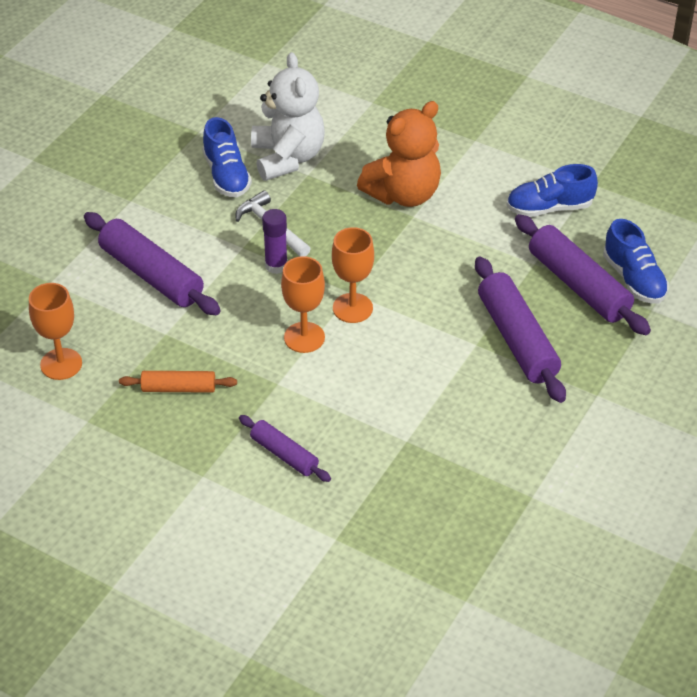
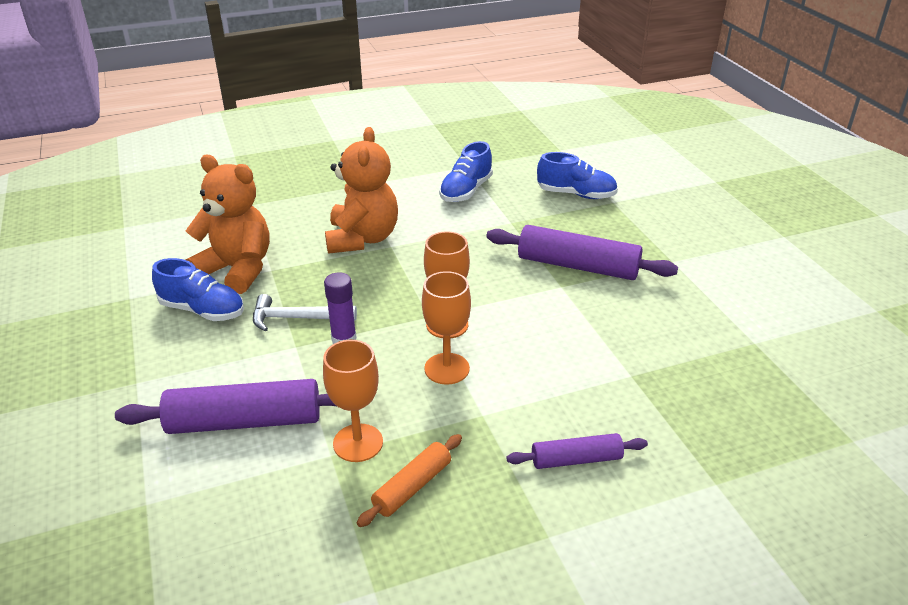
camera: 50 degrees left, 10 degrees down
(61, 364) = (267, 565): orange goblet -> orange goblet (358, 443)
(287, 158) = (237, 270): white teddy bear -> orange teddy bear
(578, 285) = (555, 216): purple rolling pin -> none

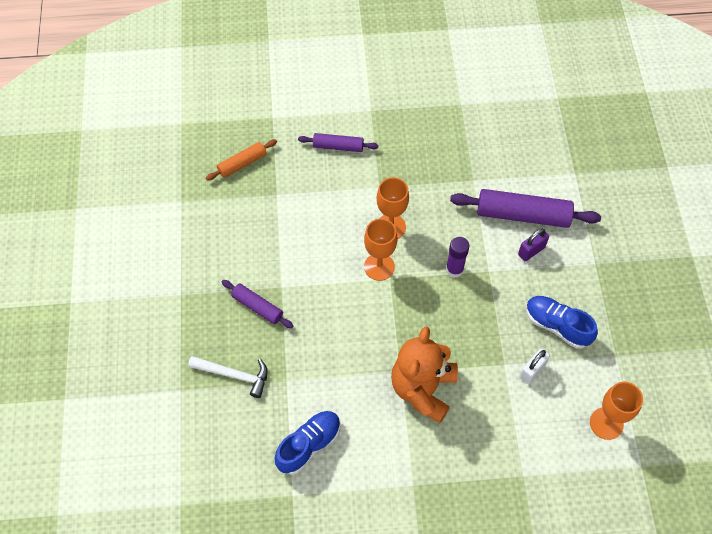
camera: 165 degrees left, 25 degrees up
(233, 379) = (531, 251): none -> purple padlock
(237, 270) = (532, 371): orange teddy bear -> white padlock
(297, 318) = (486, 299): white hammer -> white hammer (234, 375)
(358, 443) = (457, 184): orange goblet -> orange goblet (606, 423)
(412, 487) = (431, 151): orange rolling pin -> orange rolling pin (242, 163)
(576, 194) = (207, 411): blue shoe -> none
(577, 266) = (257, 307): purple rolling pin -> purple rolling pin, size x0.56

